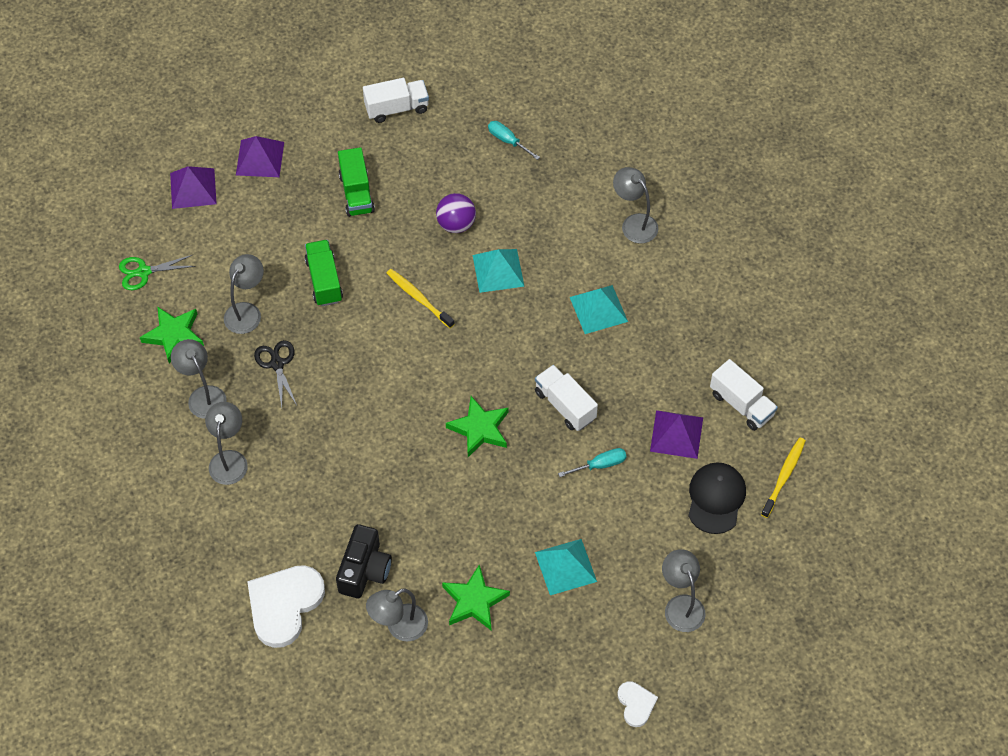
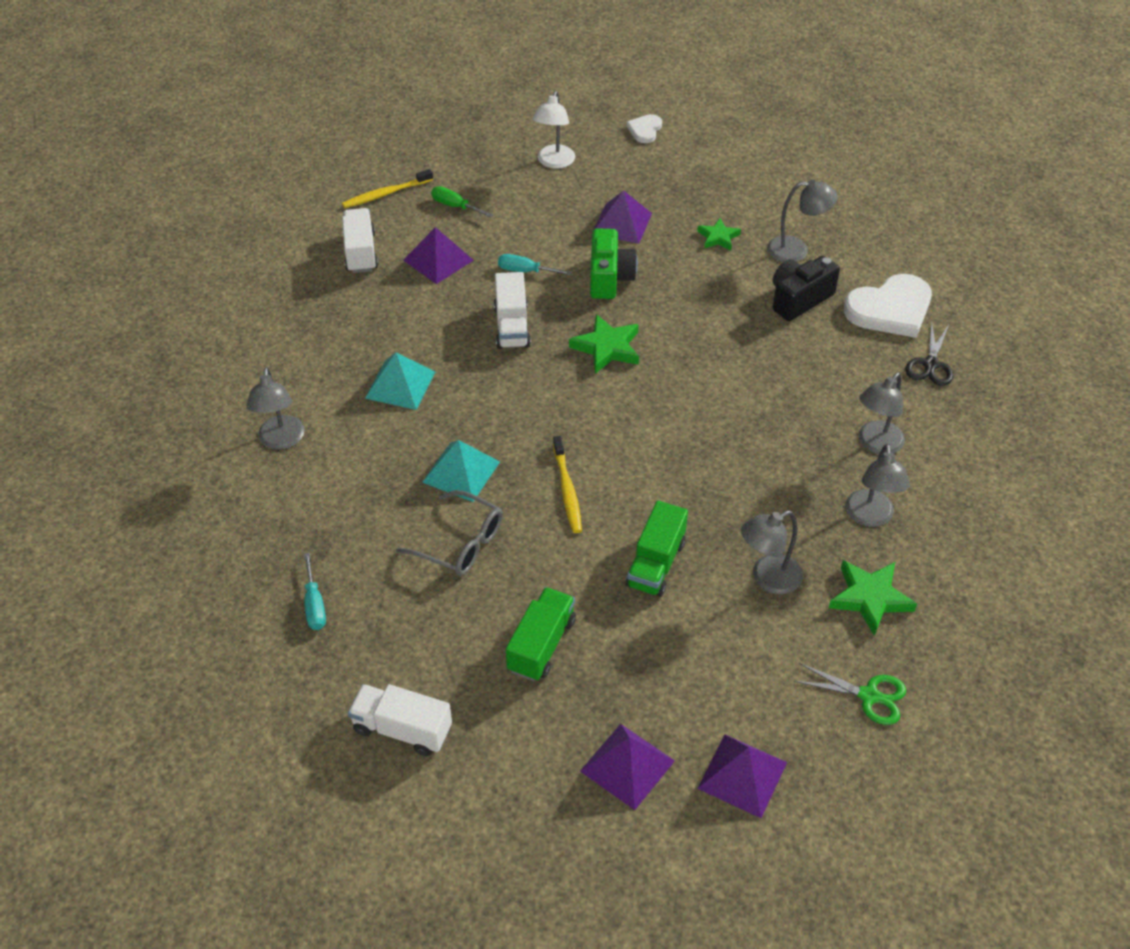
camera: 145 degrees left, 10 degrees down
(277, 364) = (768, 506): black scissors -> black scissors (930, 364)
(456, 224) = (460, 543): purple ball -> grey glasses
(474, 601) = (718, 237): green star -> green star, size x0.64
(530, 499) = (609, 278): none -> green camera
(565, 567) = (622, 223): turquoise pyramid -> purple pyramid
(681, 605) = (554, 162): grey lamp -> white lamp
(716, 498) = (455, 206): black cap -> green screwdriver

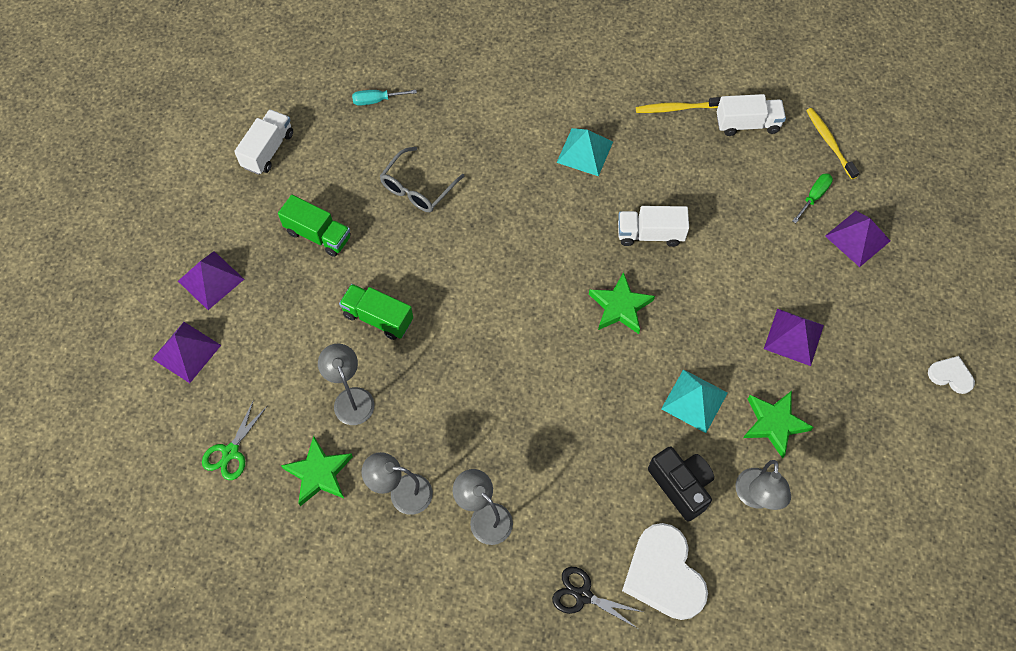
camera: 95 degrees right, 15 degrees up
(281, 440) = (531, 76): grey lamp -> none
(438, 260) = (738, 181): purple pyramid -> purple pyramid (857, 238)
(461, 472) = (487, 191): turquoise pyramid -> turquoise pyramid (694, 400)
(525, 271) = (723, 249): turquoise screwdriver -> none
(554, 162) = (887, 284): white lamp -> none
(567, 490) = (460, 262): yellow toothbrush -> yellow toothbrush (676, 108)
(609, 278) = (713, 318): green camera -> none
(718, 237) = (774, 424): green star -> green star, size x1.57

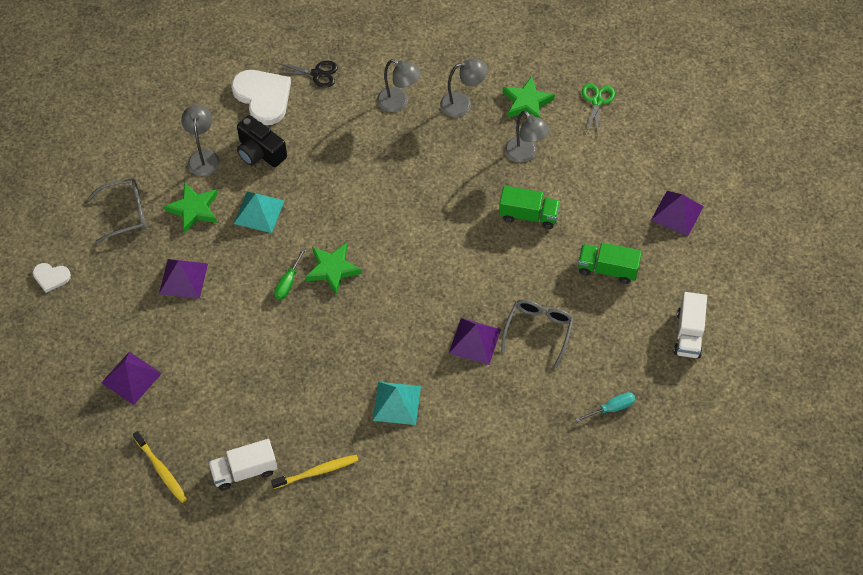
camera: 165 degrees right, 5 degrees down
(186, 351) = (666, 157): purple pyramid -> purple pyramid (474, 341)
(650, 234) = (319, 337): white truck -> none
(813, 197) = (173, 409): green screwdriver -> green screwdriver (288, 282)
(860, 439) = (125, 213): none -> grey glasses

